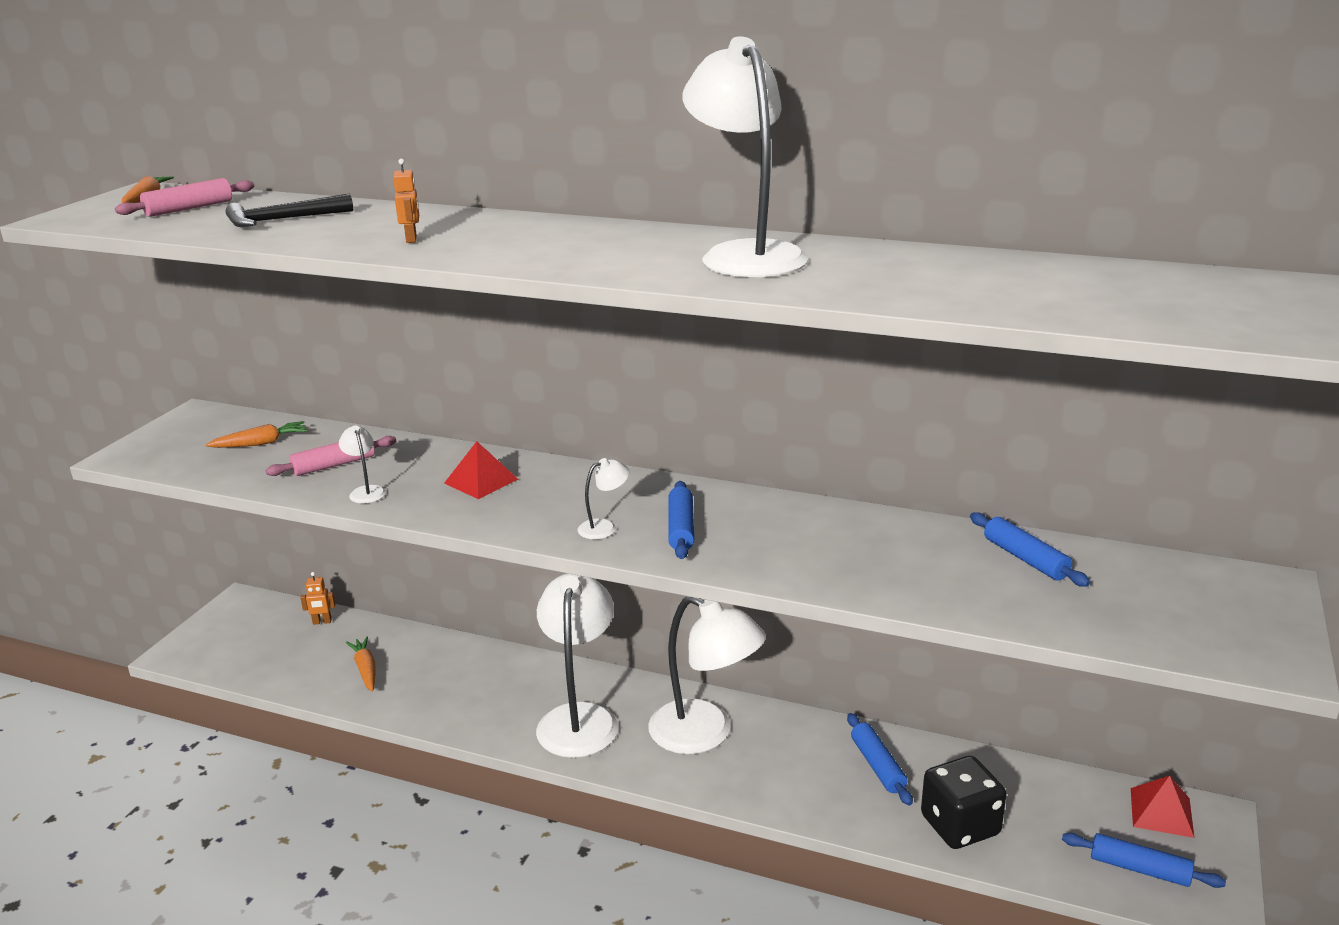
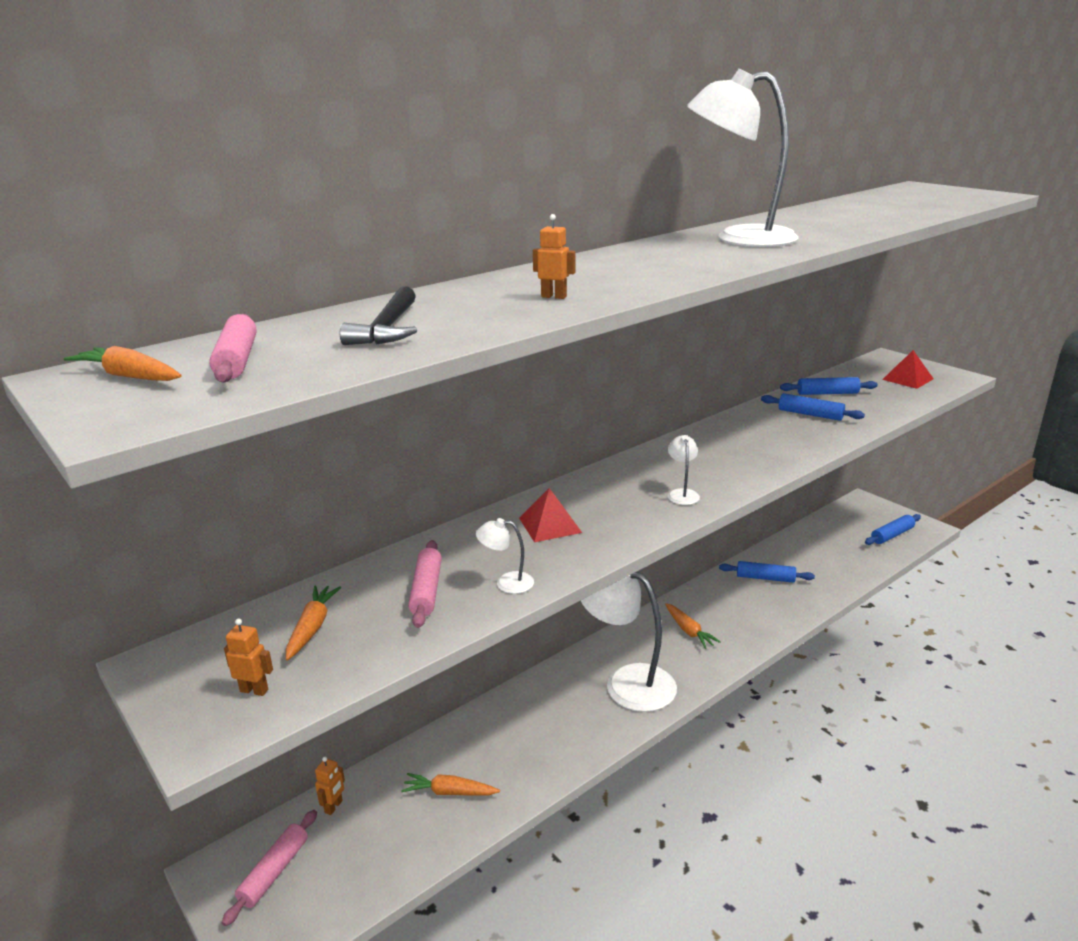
camera: 60 degrees left, 0 degrees up
(178, 452) = (254, 690): none -> orange robot
(248, 625) = (274, 872): none -> pink rolling pin
(681, 528) = (709, 469): blue rolling pin -> blue rolling pin (810, 414)
(705, 734) = (689, 631): white lamp -> orange carrot
(960, 826) = (833, 571): black dice -> none
(1161, 812) = (853, 512): red pyramid -> red pyramid (907, 379)

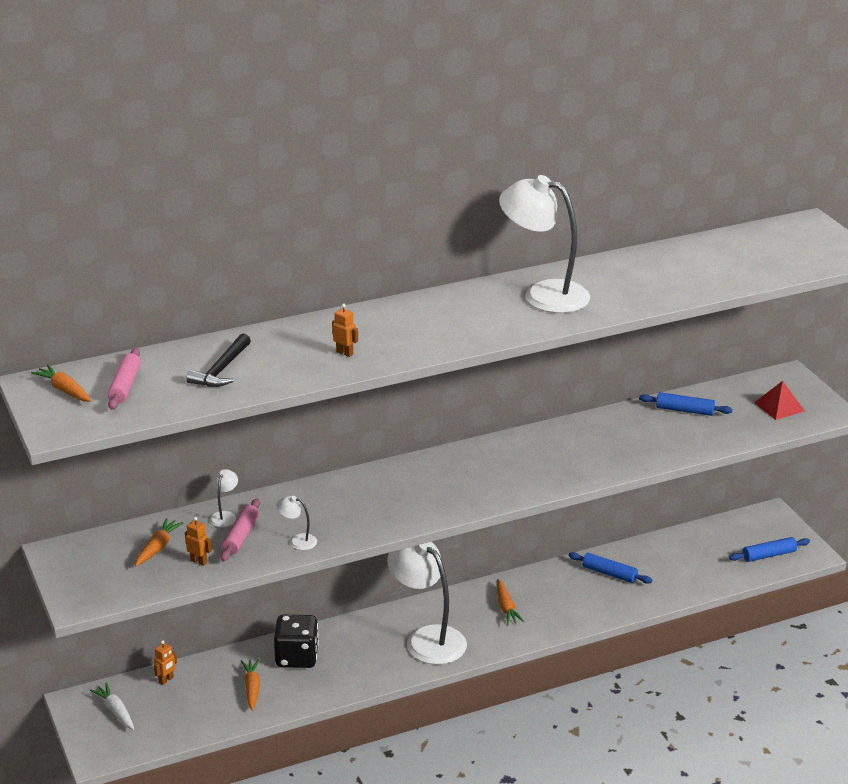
camera: 15 degrees right, 5 degrees up
(254, 690) = (112, 581): orange robot -> orange robot (199, 561)
(274, 872) = (115, 711): pink rolling pin -> white carrot
(449, 792) = (252, 688): orange carrot -> orange carrot turned 60 degrees clockwise
(489, 737) = (297, 657): none -> black dice
(550, 525) = (353, 501): red pyramid -> none
(682, 494) = (471, 492): white lamp -> white lamp (225, 516)
(810, 414) = (646, 432): blue rolling pin -> none

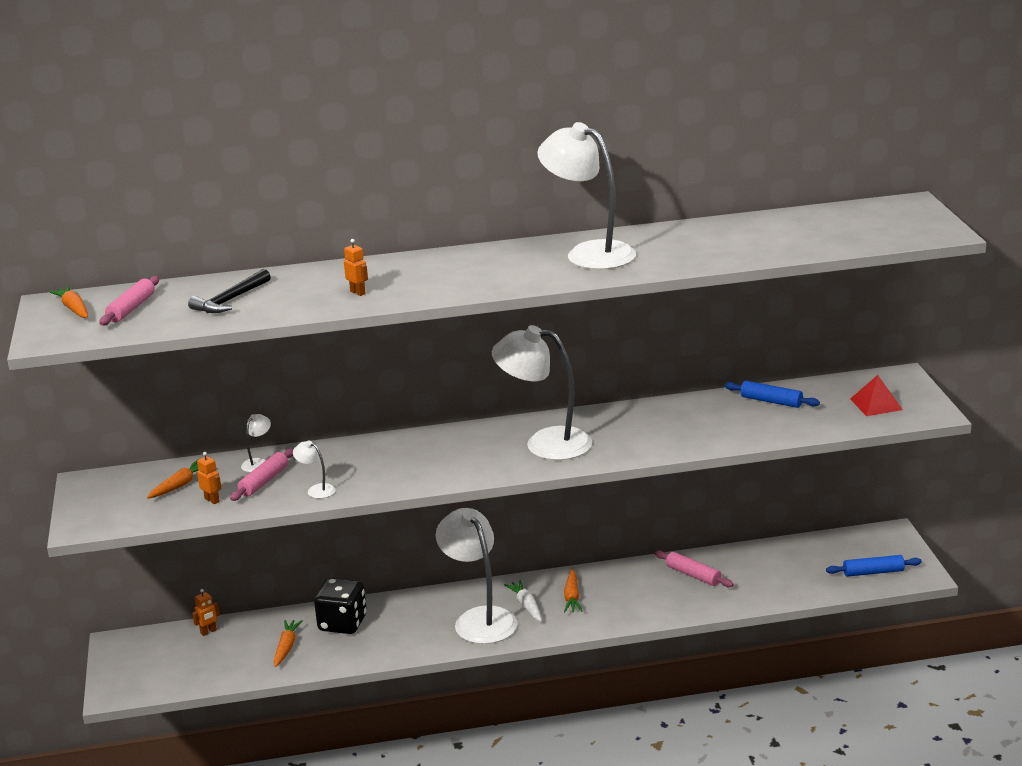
camera: 15 degrees right, 5 degrees down
(115, 711) = (148, 655): white carrot -> white carrot (526, 606)
(495, 471) = (545, 443): none -> white lamp
(609, 573) = (693, 575): blue rolling pin -> pink rolling pin

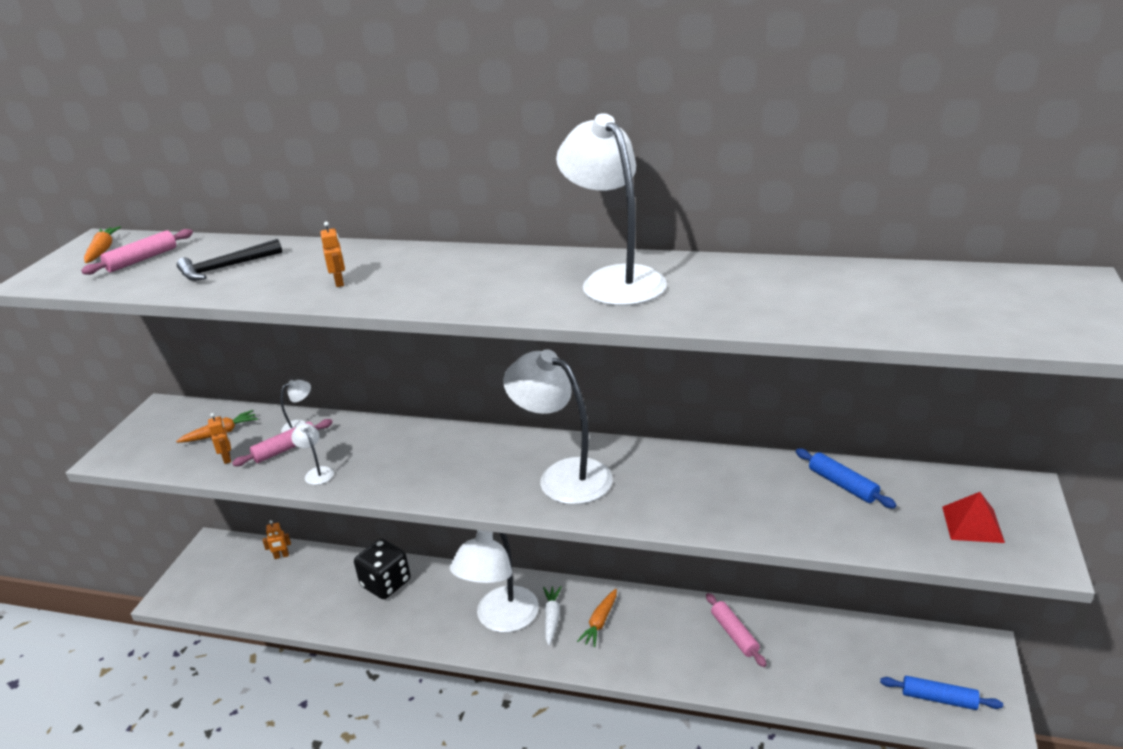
camera: 25 degrees right, 5 degrees up
(286, 647) = (324, 595): orange carrot -> none
(479, 619) = (501, 619): white lamp -> white lamp turned 150 degrees counterclockwise

